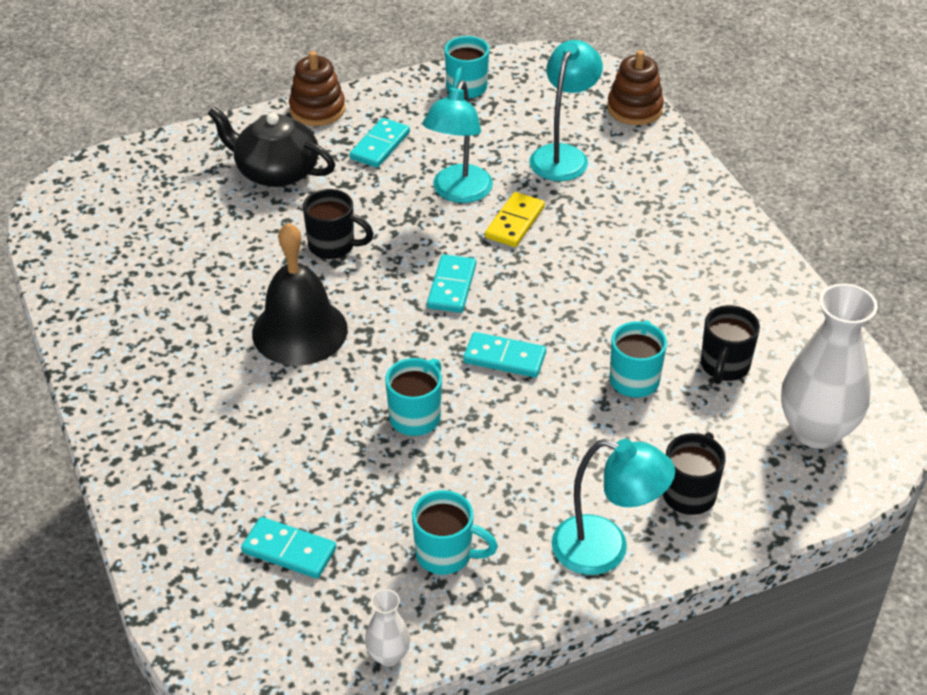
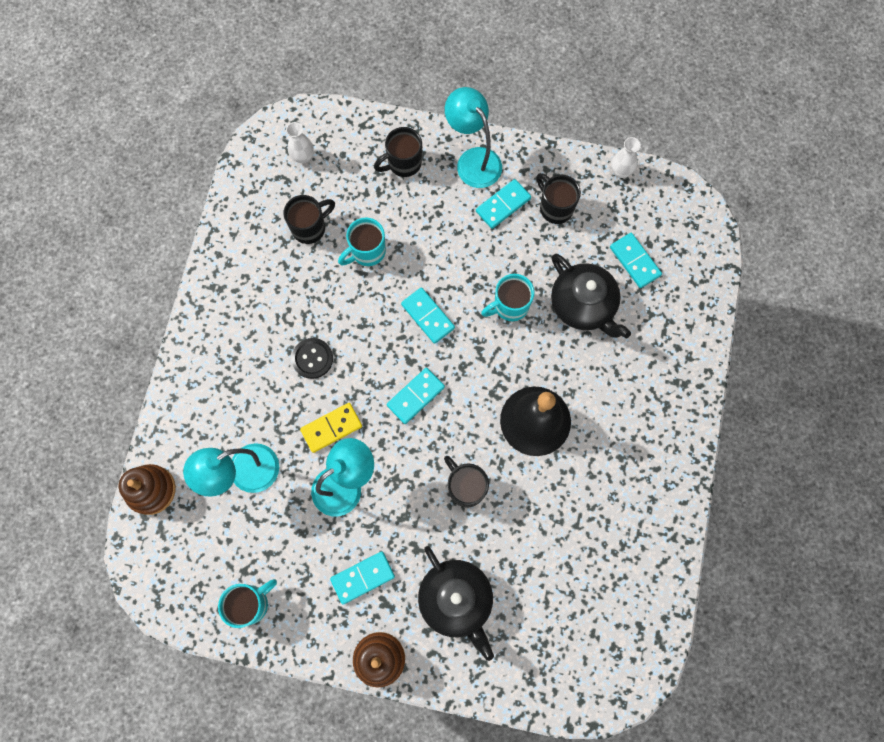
camera: 145 degrees left, 30 degrees up
(323, 465) = (583, 305): none -> black teapot
(446, 555) = (555, 207): turquoise mug -> black mug
(518, 518) = (503, 205): none -> turquoise domino
(592, 261) = (312, 358): none -> black button
(816, 430) = (303, 157): white vase -> white vase, size x0.47

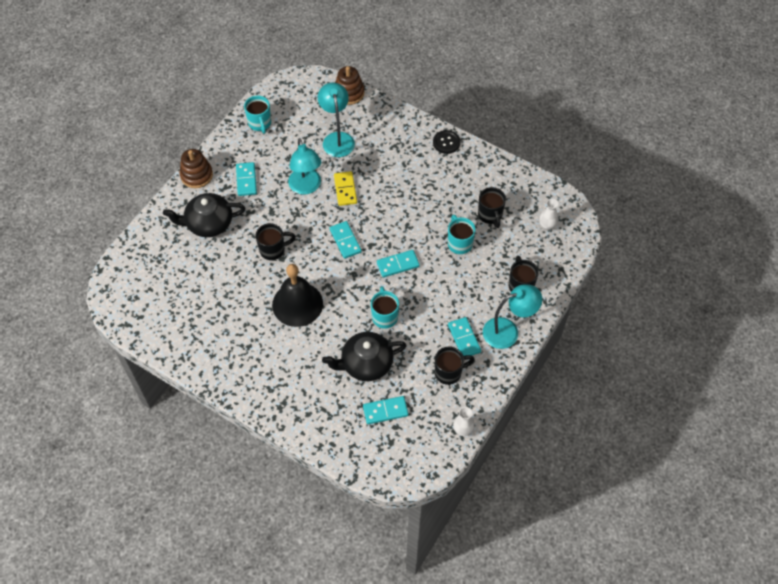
camera: 110 degrees right, 15 degrees down
(312, 358) = (395, 192): black button -> black button (446, 142)

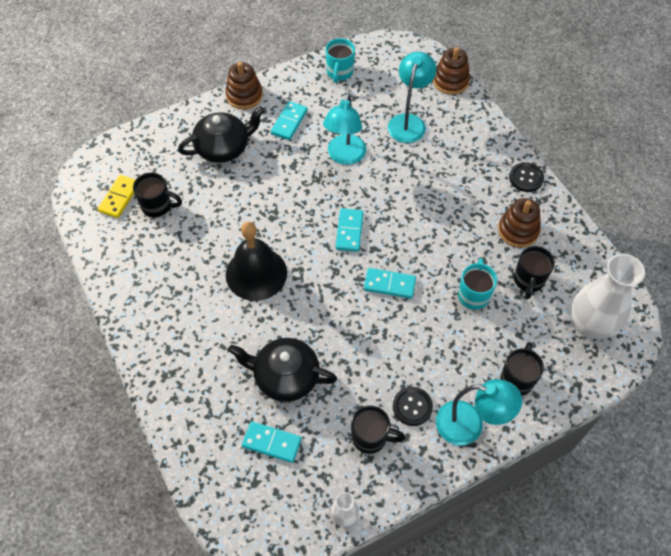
camera: 30 degrees right, 0 degrees up
(208, 223) = (223, 147): black teapot -> black teapot turned 135 degrees clockwise
(273, 250) = (269, 205): black mug -> black mug (158, 206)
(345, 189) = (384, 178): yellow domino -> yellow domino (119, 198)
(384, 316) = (339, 334): turquoise mug -> none
(463, 183) = (518, 230): none -> brown stacking toy
(464, 338) = (412, 407): turquoise domino -> black button
(547, 226) = (590, 325): white vase -> white vase, size x2.15

